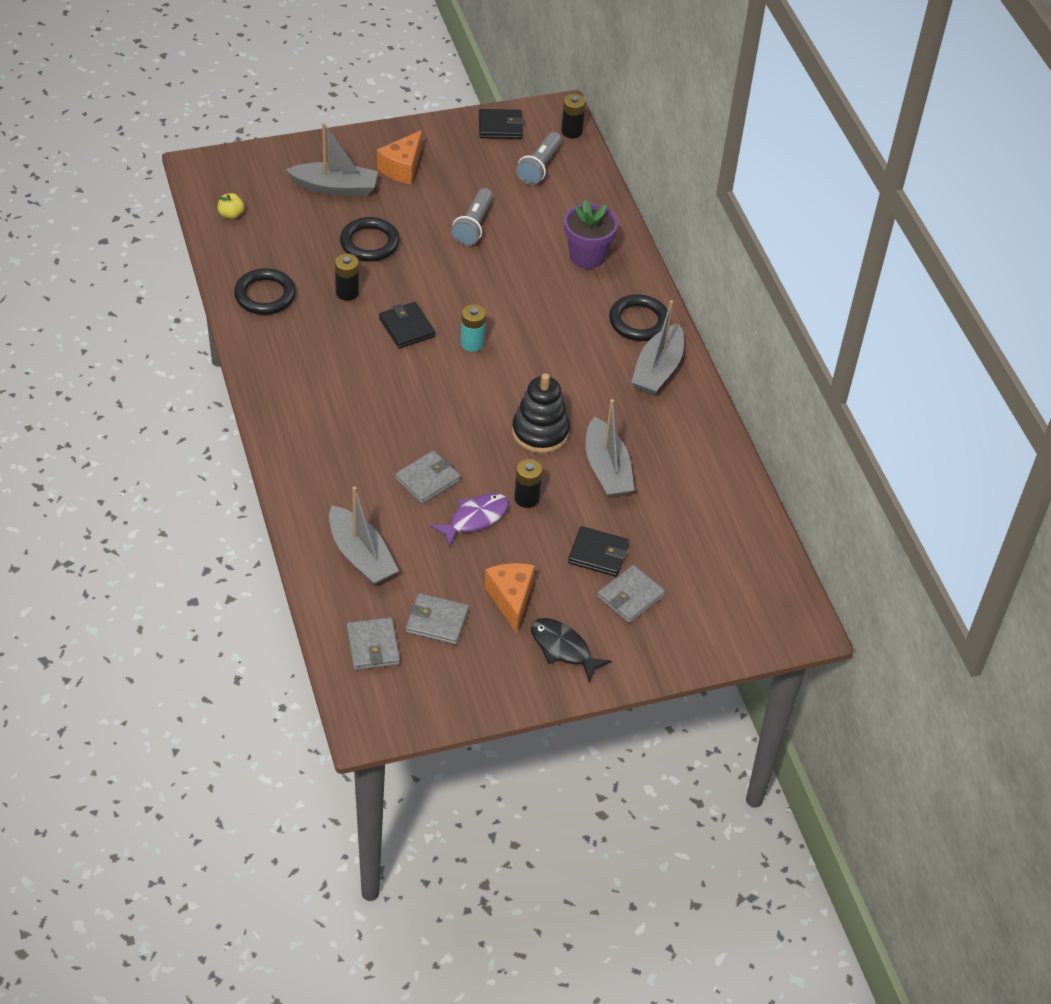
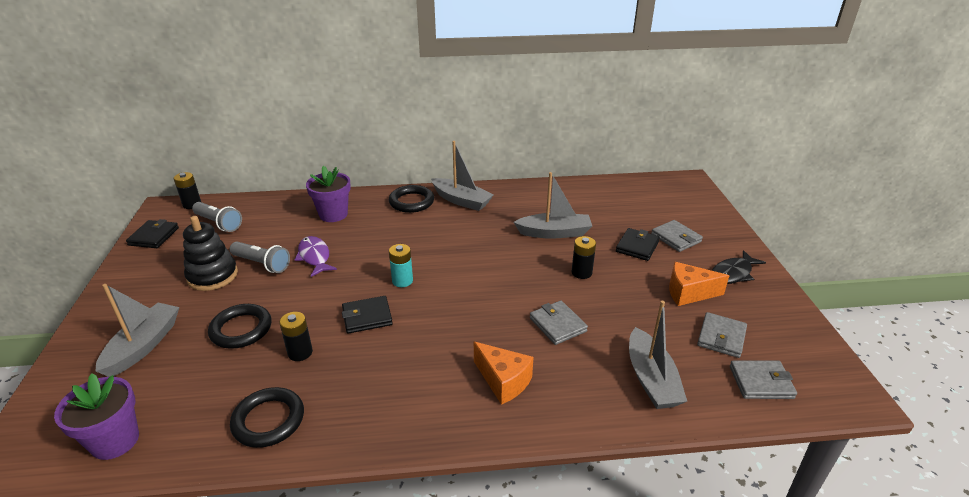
camera: 75 degrees left, 15 degrees down
(231, 214) = (115, 441): yellow apple -> purple flower pot
(361, 556) = (651, 379): grey boat -> grey boat turned 105 degrees clockwise
(402, 168) = (155, 297): orange cheese -> orange cheese (503, 381)
(475, 518) = (603, 302): purple fish -> purple fish (314, 257)
(540, 432) = (512, 258): black stacking toy -> black stacking toy (212, 276)

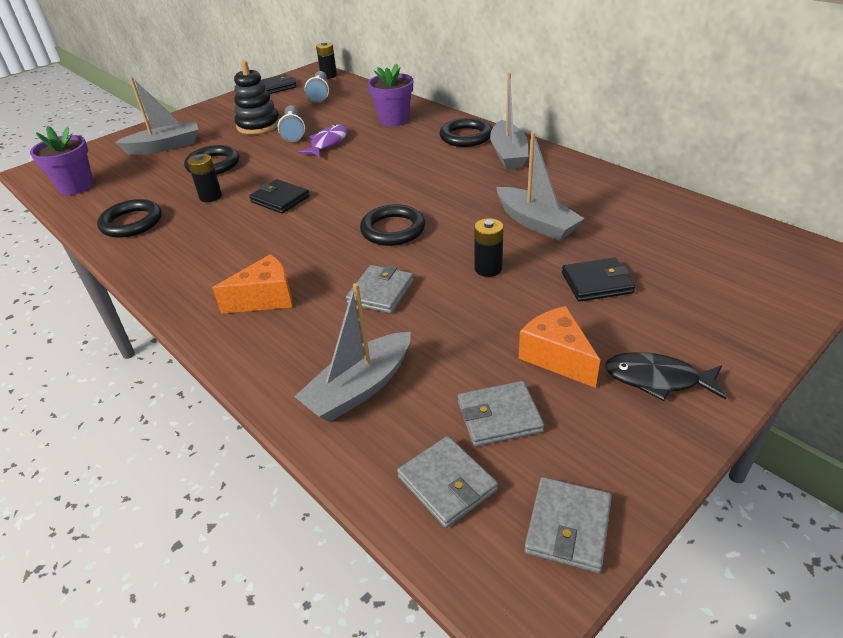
camera: 55 degrees right, 5 degrees up
(402, 281) = (345, 189): turquoise battery -> none
(489, 286) = (393, 229): none -> black ring
(503, 381) = (266, 299): orange cheese -> orange cheese turned 120 degrees counterclockwise
(676, 238) = (664, 303): grey wallet -> grey wallet (568, 527)

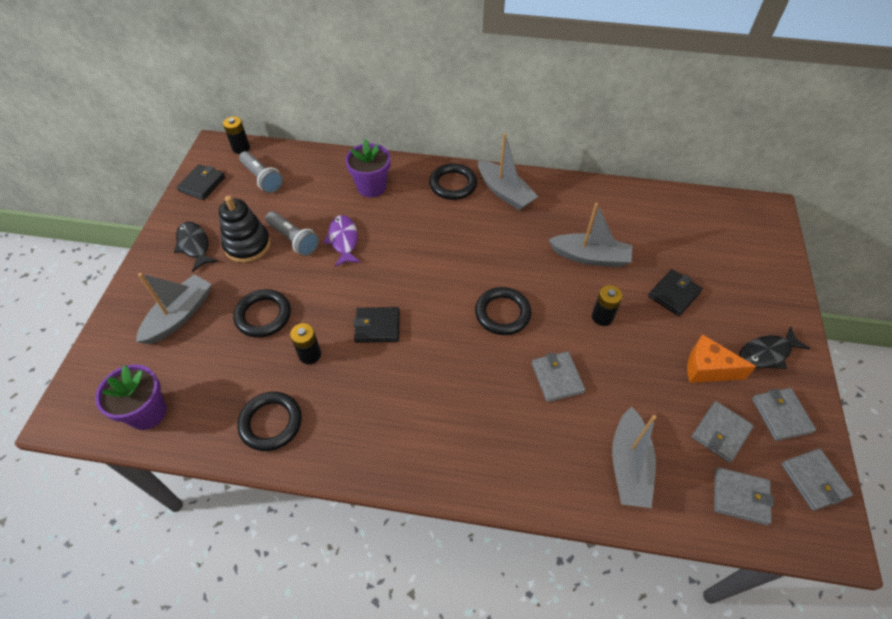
camera: 40 degrees left, 15 degrees up
(225, 115) = (194, 245): none -> black fish
(266, 299) = (485, 432): orange cheese -> none
(602, 442) = (781, 415): none -> grey wallet

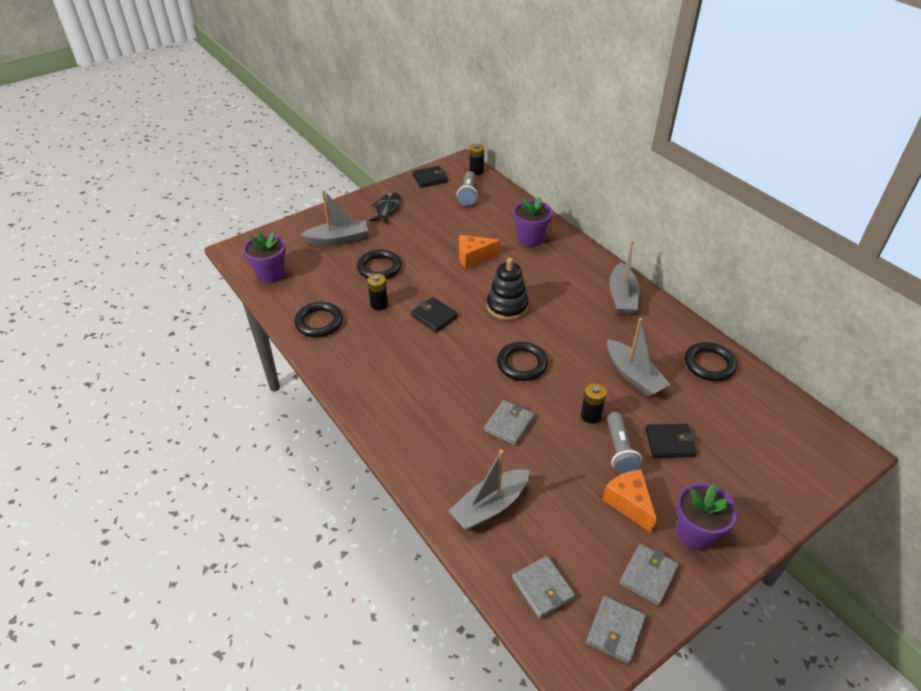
camera: 45 degrees right, 10 degrees down
(247, 245) = (415, 226): black stacking toy -> black stacking toy (507, 306)
(294, 239) = (445, 239): grey flashlight -> grey flashlight (620, 451)
(343, 240) = (473, 258): purple fish -> orange cheese
(453, 184) = (589, 269): black ring -> black ring (709, 364)
(720, 433) = (582, 545): grey wallet -> none
(767, 353) = (695, 533): black fish -> purple flower pot

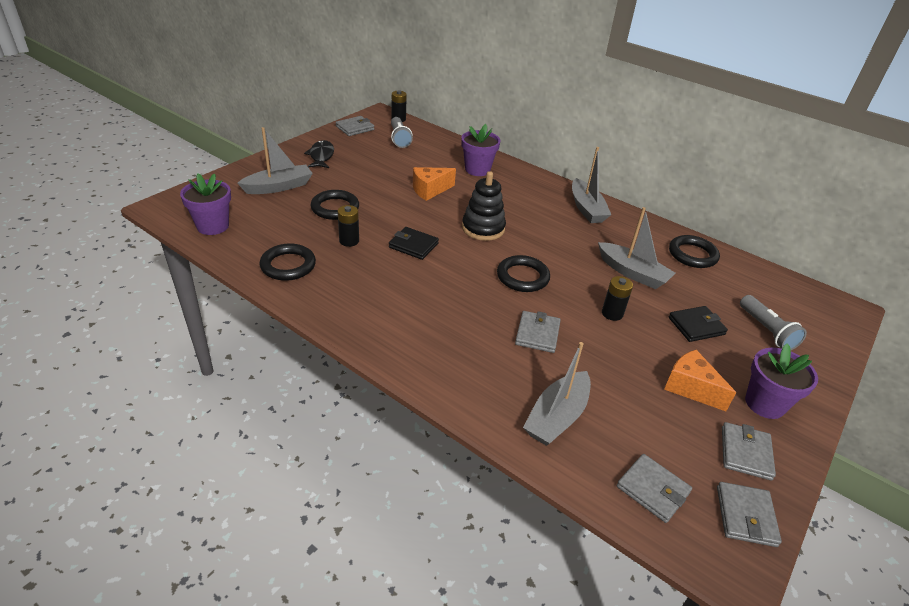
camera: 20 degrees left, 5 degrees down
(430, 178) = (355, 128): black wallet -> grey wallet
(620, 451) = (656, 341): grey flashlight -> grey flashlight (767, 331)

